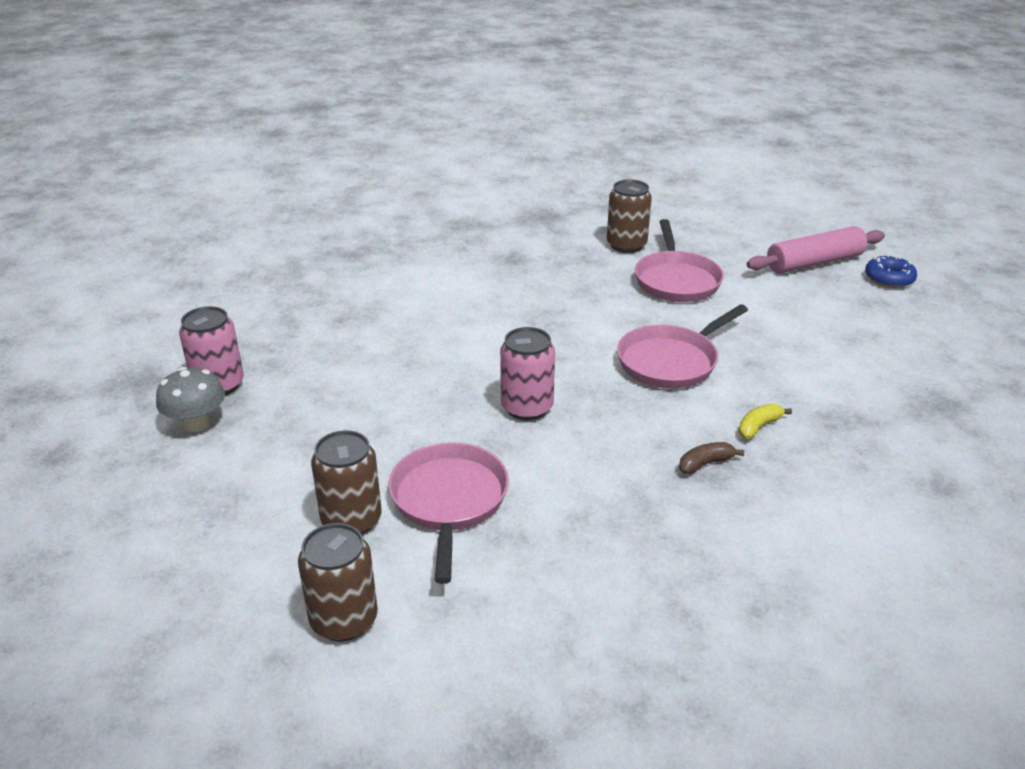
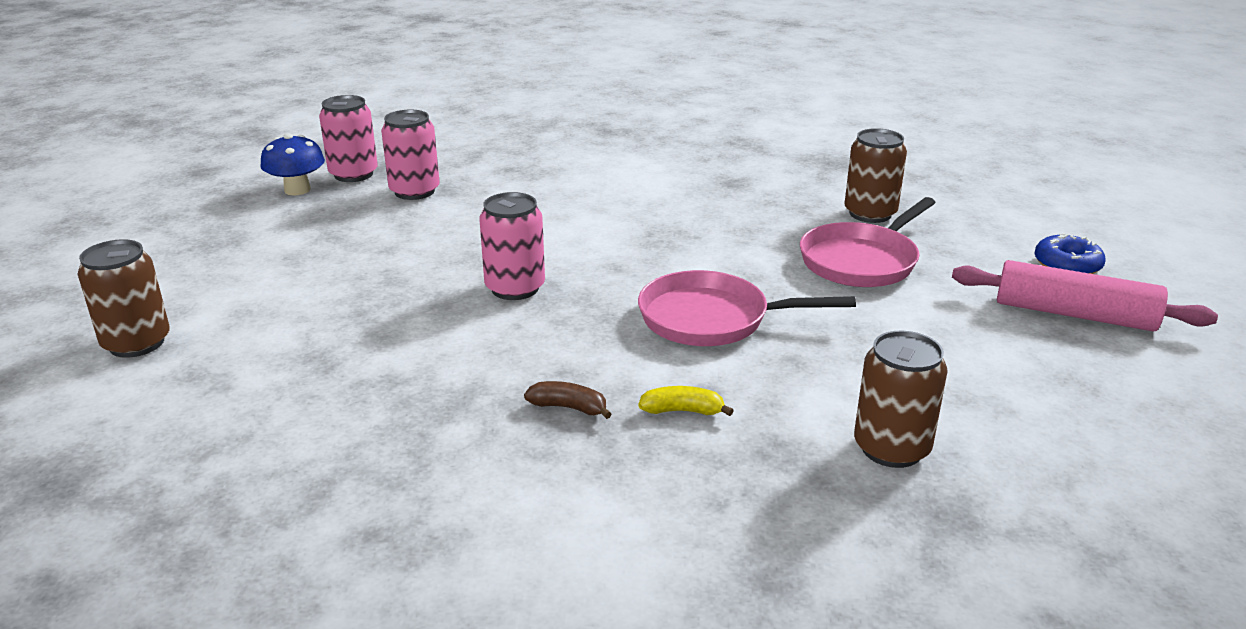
camera: 45 degrees right, 5 degrees down
(196, 423) = (297, 190): grey mushroom -> blue mushroom
(304, 374) = (414, 191): none -> pink can
(351, 520) = (258, 291): brown can -> brown can (891, 448)
(449, 501) = (333, 316): pink pan -> none
(889, 278) = (1153, 371): blue donut -> blue donut (1067, 265)

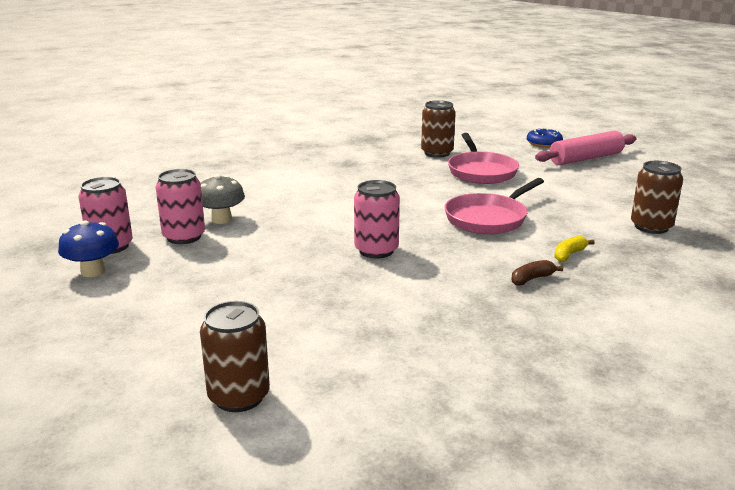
camera: 50 degrees left, 5 degrees down
(477, 189) = (221, 219): none -> grey mushroom

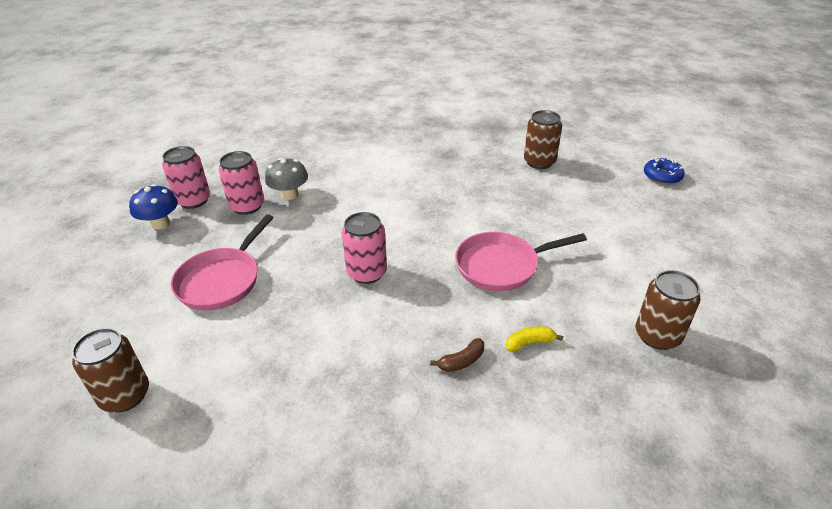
camera: 30 degrees right, 15 degrees up
(481, 171) = (557, 199): pink pan -> pink pan (222, 280)
(531, 279) = (461, 361): brown banana -> brown banana turned 150 degrees clockwise
(585, 158) = (686, 211): pink rolling pin -> none

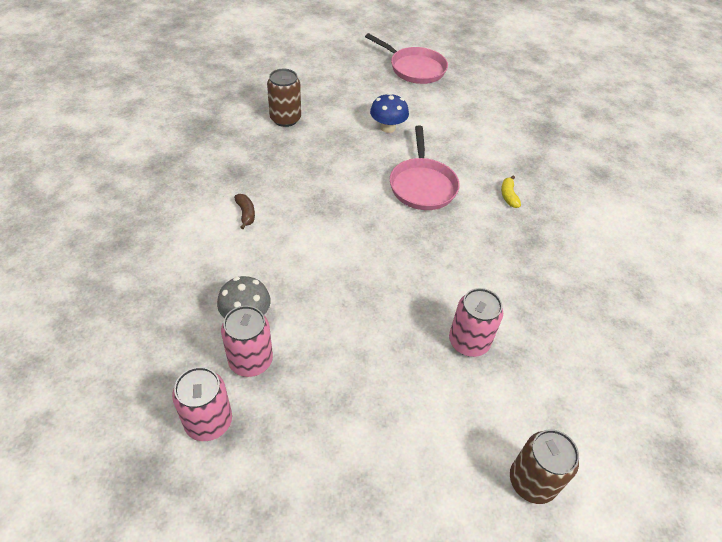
camera: 80 degrees left, 10 degrees up
(160, 223) = (246, 462): blue mushroom -> blue mushroom (387, 127)
(222, 280) = (383, 392): pink pan -> pink pan (414, 68)
(367, 272) = (406, 271): pink can -> pink can (469, 342)
(461, 361) = (521, 236): brown banana -> brown banana (246, 214)
(657, 335) = (511, 137): brown can -> none
(662, 176) = (341, 66): blue donut -> none

